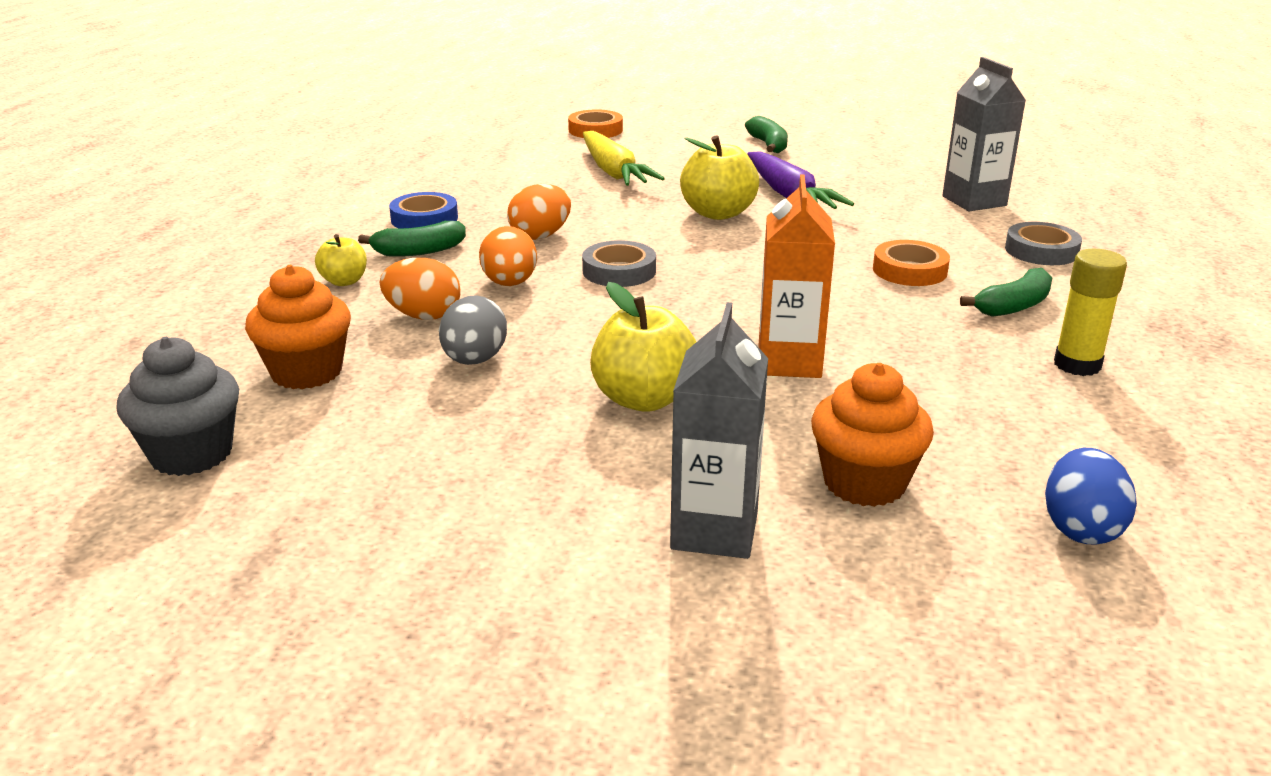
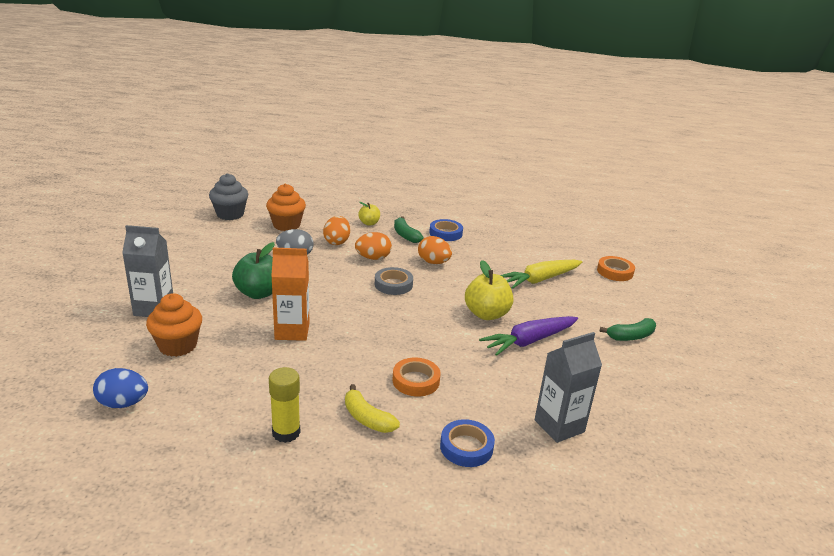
camera: 80 degrees right, 0 degrees up
(644, 399) = (258, 293): yellow apple -> green apple
(1013, 306) = (367, 418): green banana -> yellow banana
(1041, 251) = (466, 447): grey tape -> blue tape

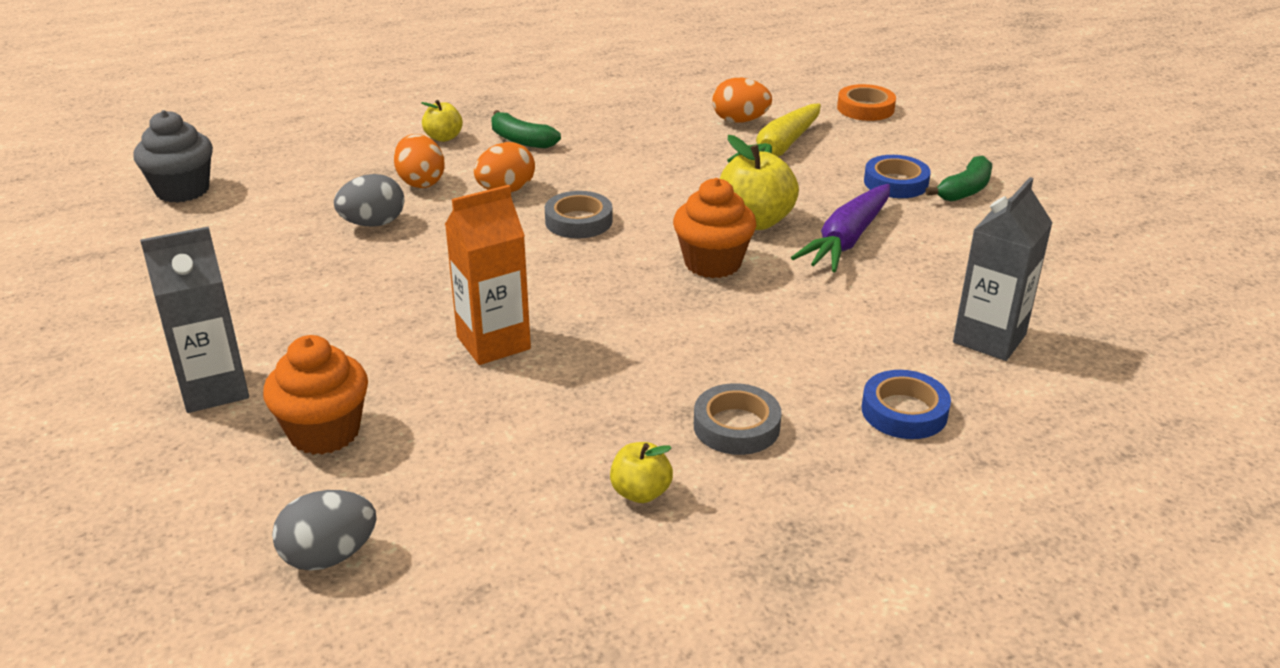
camera: 25 degrees left, 5 degrees up
(123, 403) = (329, 556): blue egg -> grey egg
(258, 293) = (374, 303): green apple -> none
(286, 225) = (306, 179): orange cupcake -> orange cupcake (712, 263)
(286, 432) = (640, 492): yellow glue stick -> yellow apple
(367, 418) = (736, 426): yellow banana -> grey tape
(416, 381) = (750, 348): orange tape -> none
(433, 262) = (605, 169): orange egg -> orange egg (740, 121)
(445, 233) = (580, 120): blue tape -> blue tape (896, 183)

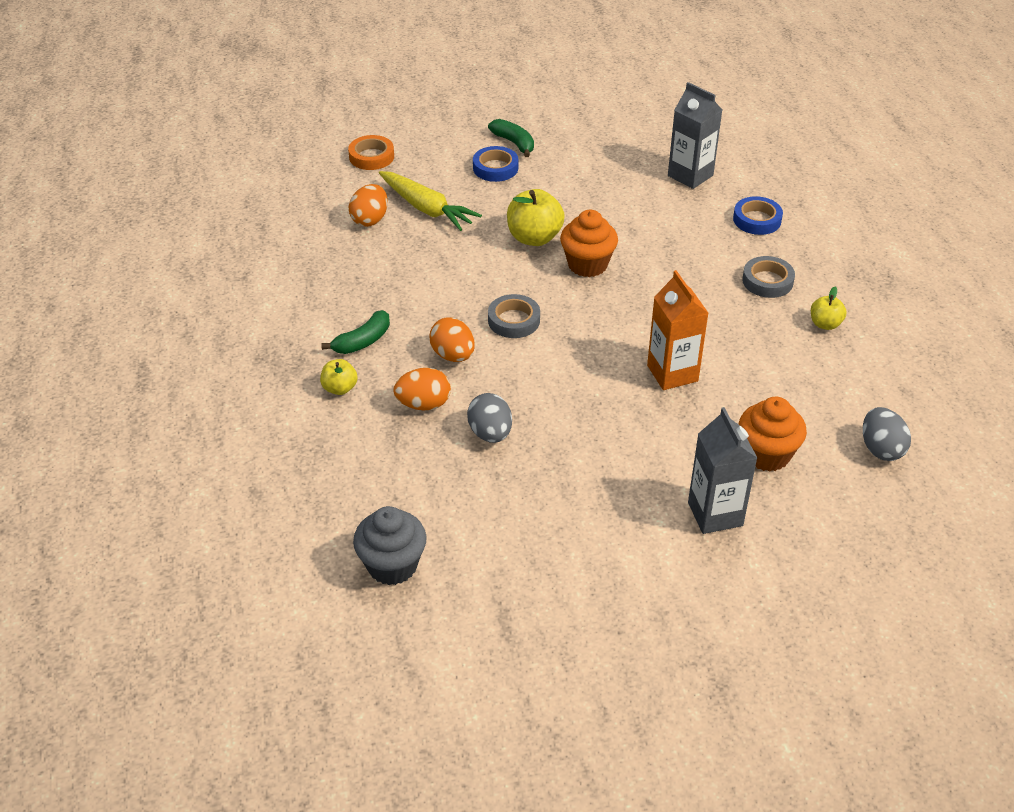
camera: 80 degrees left, 10 degrees up
(846, 240) = (568, 203): purple carrot -> none

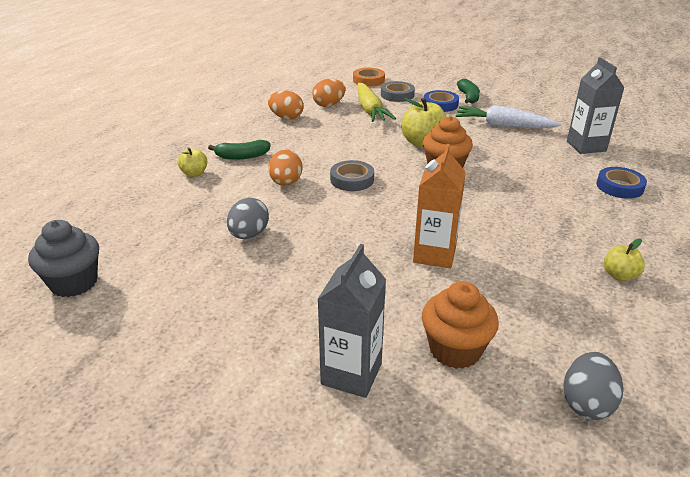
camera: 35 degrees right, 10 degrees down
(423, 404) = (230, 201): orange egg -> orange egg (286, 118)
(590, 176) = (503, 126): none -> white carrot
(767, 281) = (589, 227): grey tape -> grey tape (397, 95)

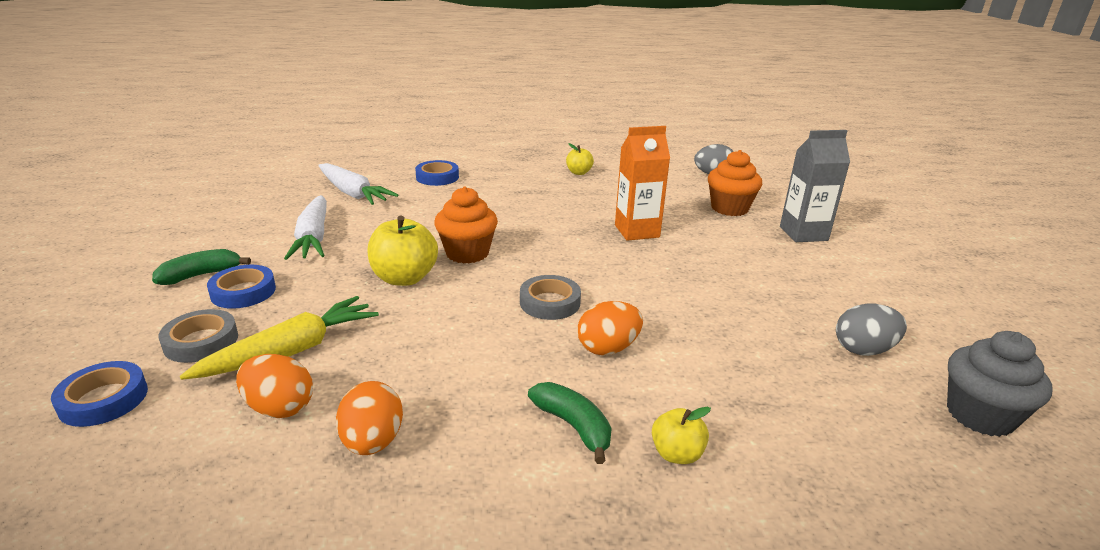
camera: 120 degrees left, 5 degrees down
(249, 235) = (738, 331): grey egg -> grey egg (863, 350)
(368, 80) = (103, 399): orange tape -> blue tape
(586, 146) = (353, 193): grey carton -> white carrot

